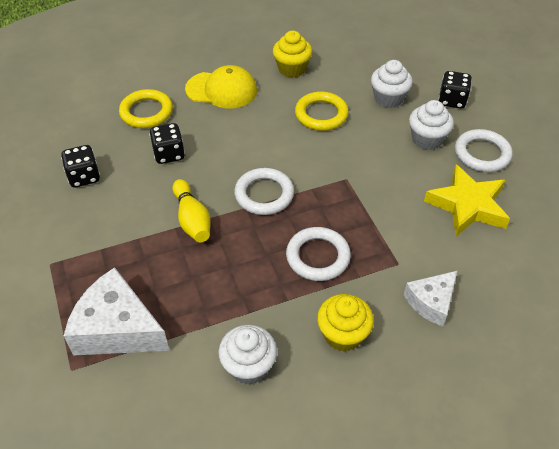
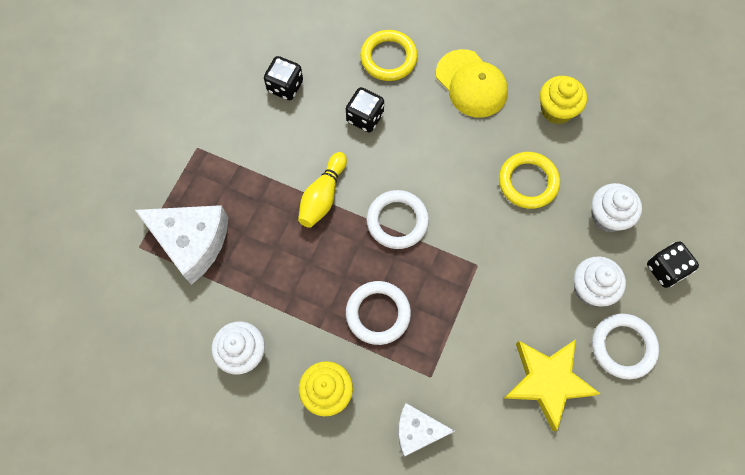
camera: 45 degrees right, 20 degrees up
(117, 328) = (191, 242): white cheese -> white cheese turned 135 degrees clockwise

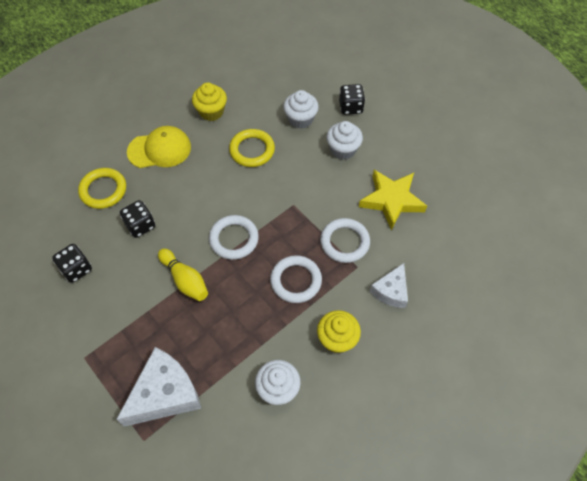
camera: 65 degrees left, 10 degrees down
(623, 347) = (388, 151): white ring -> white ring (344, 242)

